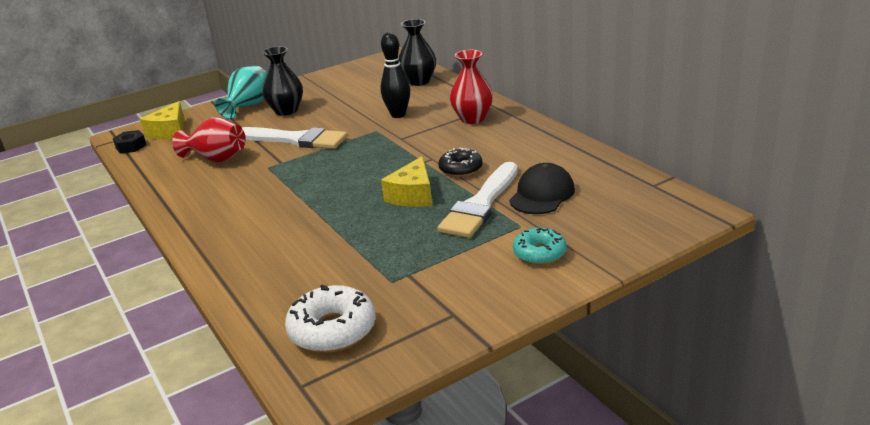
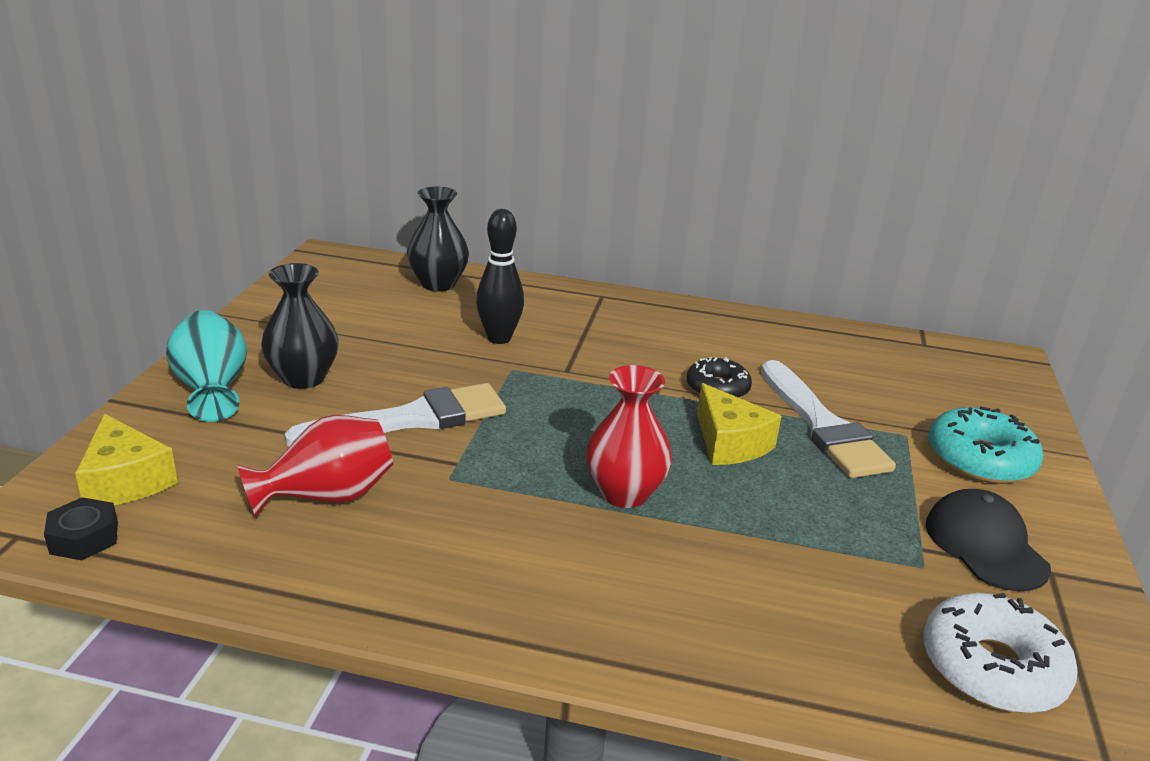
camera: 50 degrees left, 0 degrees up
(472, 118) = (607, 318): red vase -> red vase (624, 493)
(539, 253) = (980, 459): turquoise donut -> turquoise donut, size x1.52
(542, 194) = (855, 390): black cap -> black cap (985, 545)

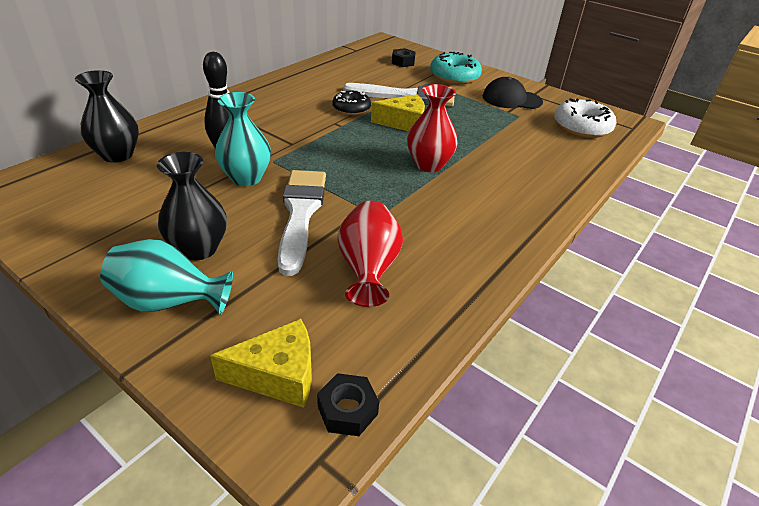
camera: 65 degrees left, 10 degrees up
(458, 364) = (246, 178): none -> turquoise vase
(951, 395) = (403, 62): none -> black nut

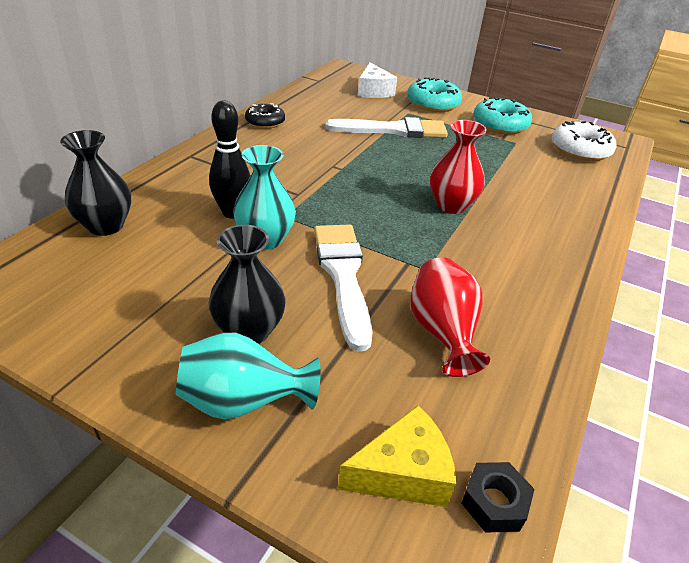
camera: 10 degrees left, 0 degrees up
(351, 108) = (343, 148): black donut -> black donut (265, 122)
(403, 62) = (373, 91): black nut -> white cheese
(403, 123) = (405, 160): yellow cheese -> none
(511, 99) = (500, 125): black cap -> turquoise donut

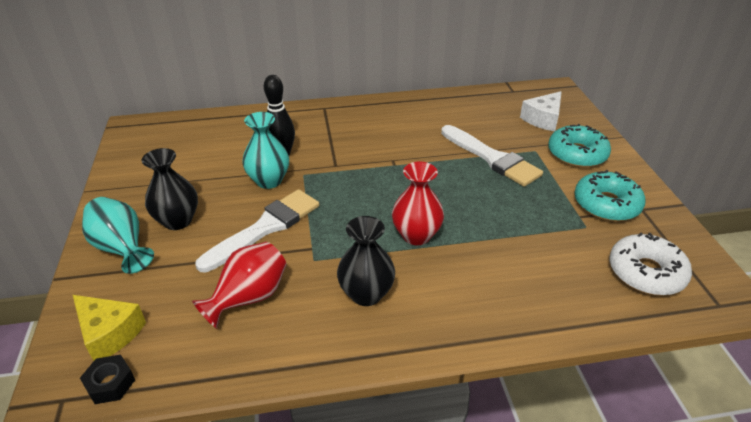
camera: 55 degrees right, 0 degrees up
(106, 226) = (219, 127): black vase -> black vase (366, 294)
(265, 122) = (409, 106): black donut -> none

